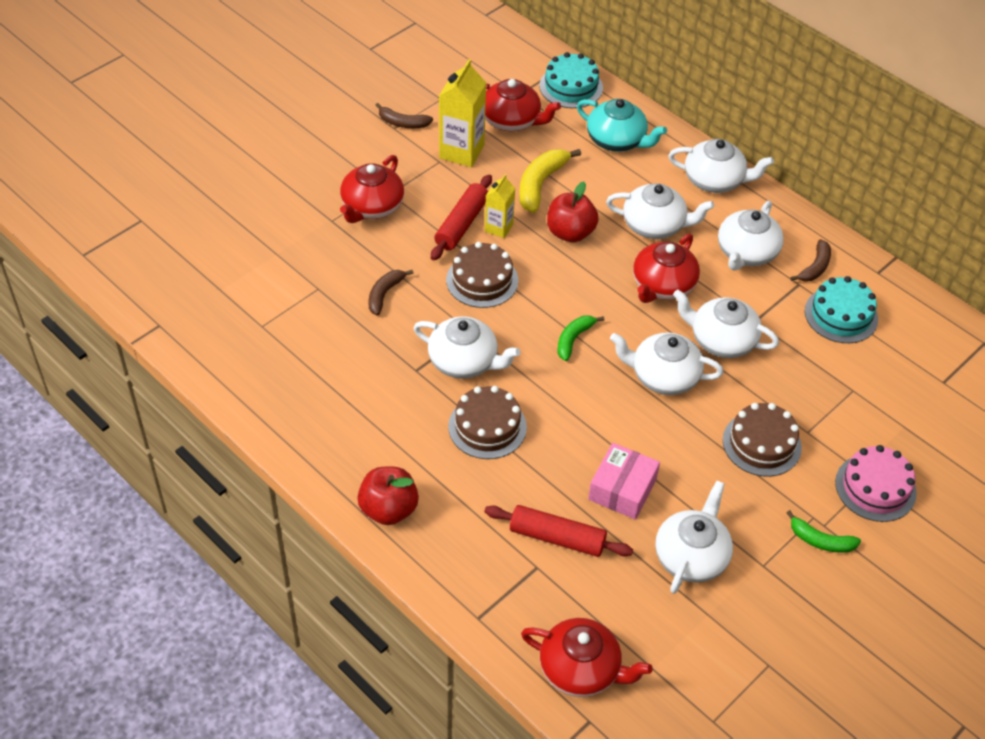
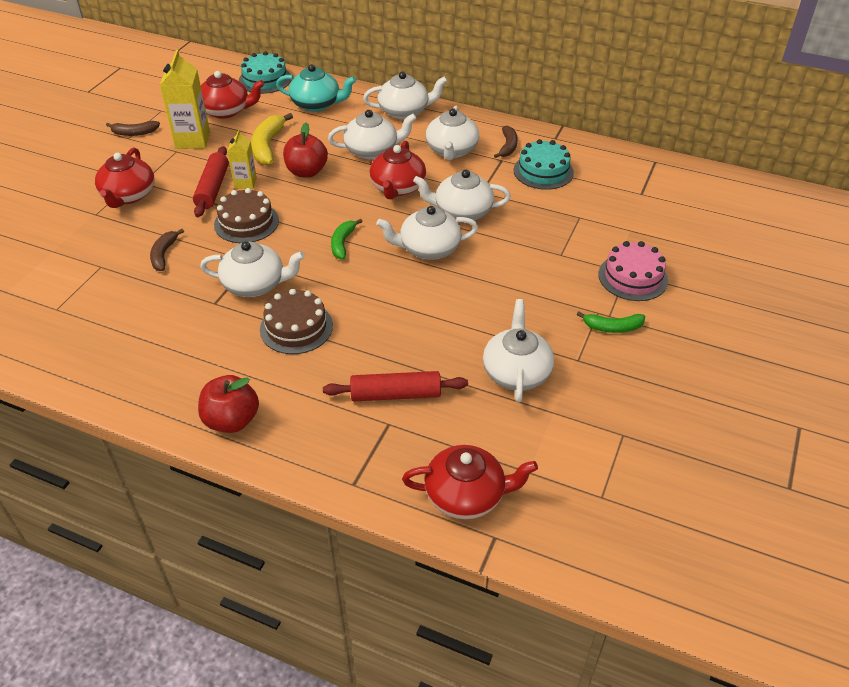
camera: 20 degrees left, 5 degrees down
(622, 489) = (434, 339): pink box -> none
(761, 444) = (530, 273): brown cake -> none

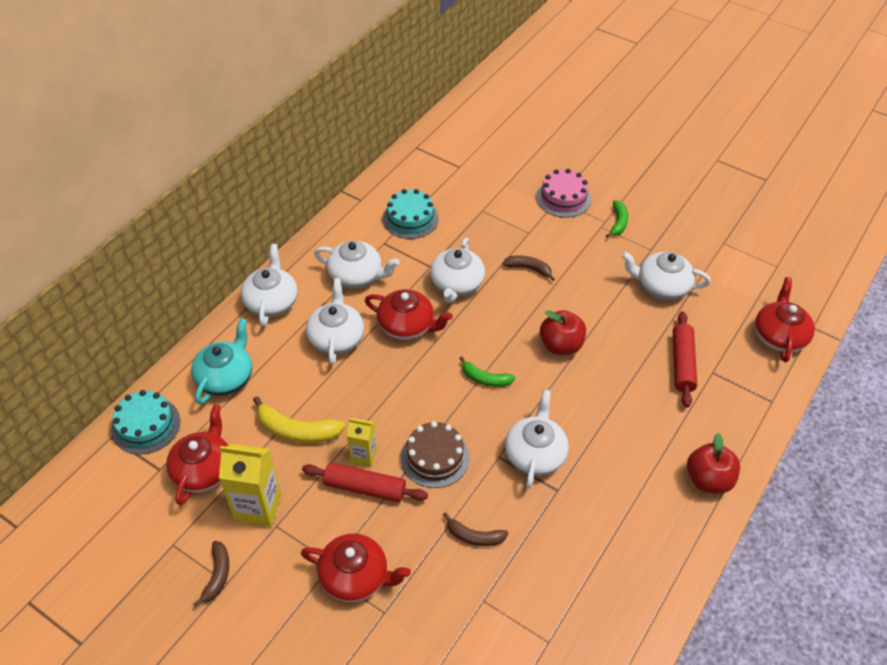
camera: 80 degrees left, 5 degrees up
(296, 327) = (598, 425): brown cake -> none
(306, 172) = (358, 398): red apple -> red apple (561, 345)
(428, 248) = (505, 316): white teapot -> none
(508, 146) = (363, 234): brown banana -> brown banana (529, 268)

